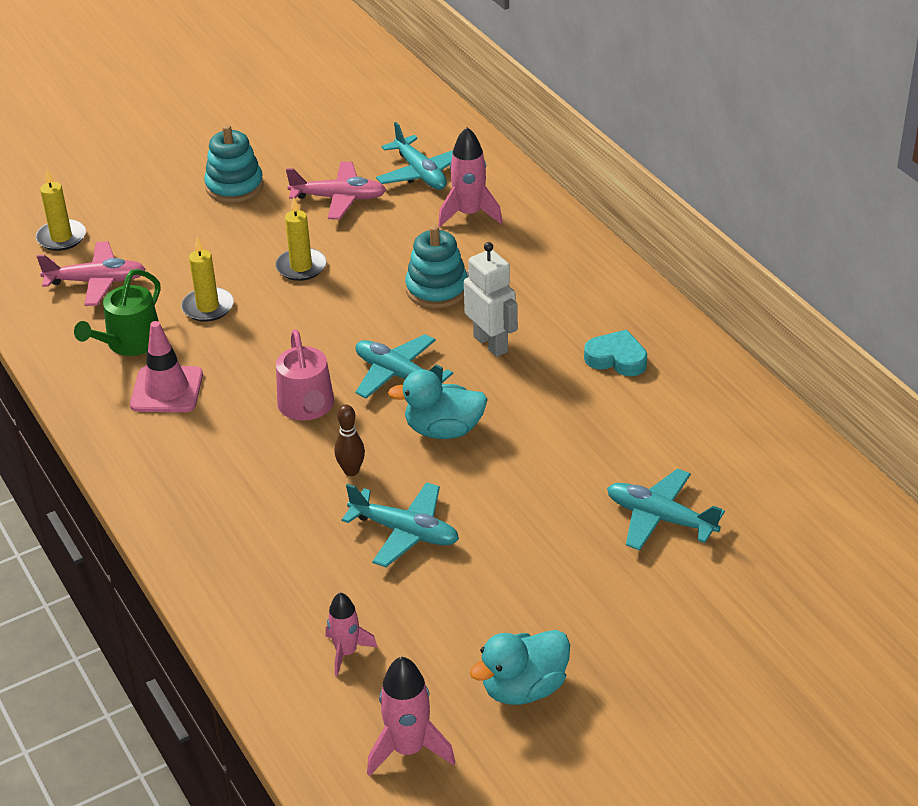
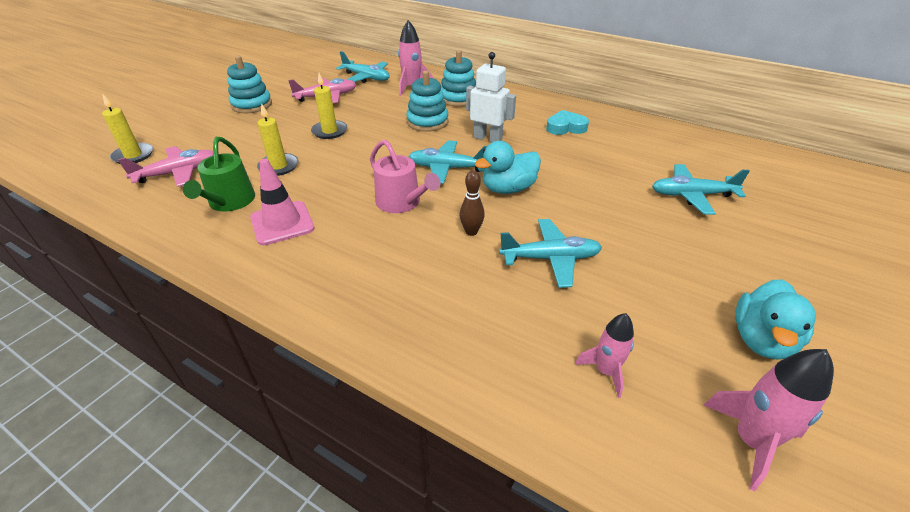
camera: 30 degrees left, 0 degrees up
(517, 256) = (458, 98): none -> turquoise stacking toy

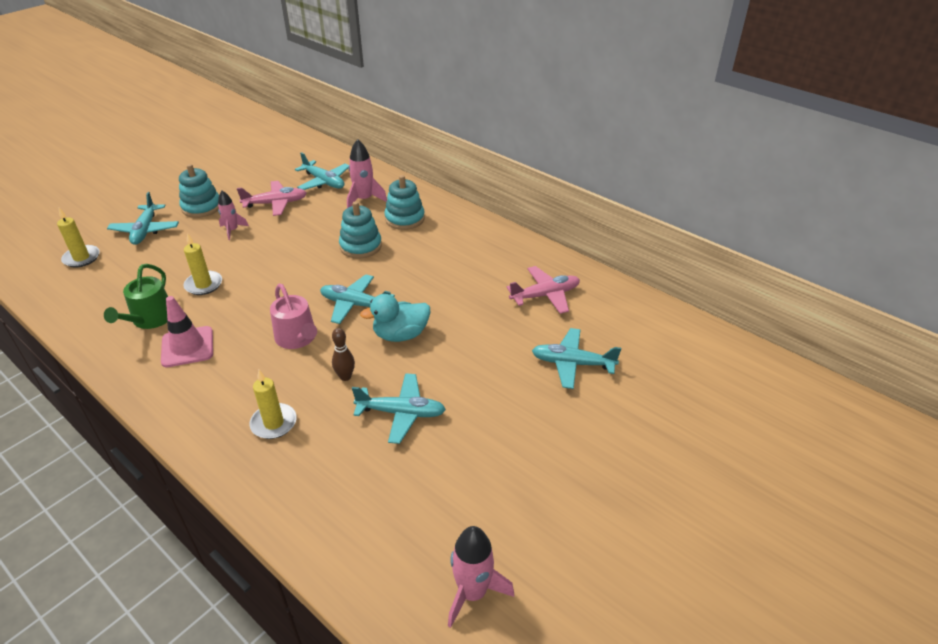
camera: 10 degrees right, 0 degrees up
(178, 173) = (115, 282): pink plane -> pink plane (545, 295)
(198, 127) = (145, 230): none -> turquoise plane
(329, 131) = (263, 248): yellow candle -> yellow candle (274, 423)
(488, 138) = (410, 273): white robot -> none
(565, 127) = (495, 268): turquoise heart -> none
(605, 371) = (392, 520): pink rocket -> pink rocket (232, 230)
(761, 340) = (538, 514): turquoise duck -> none

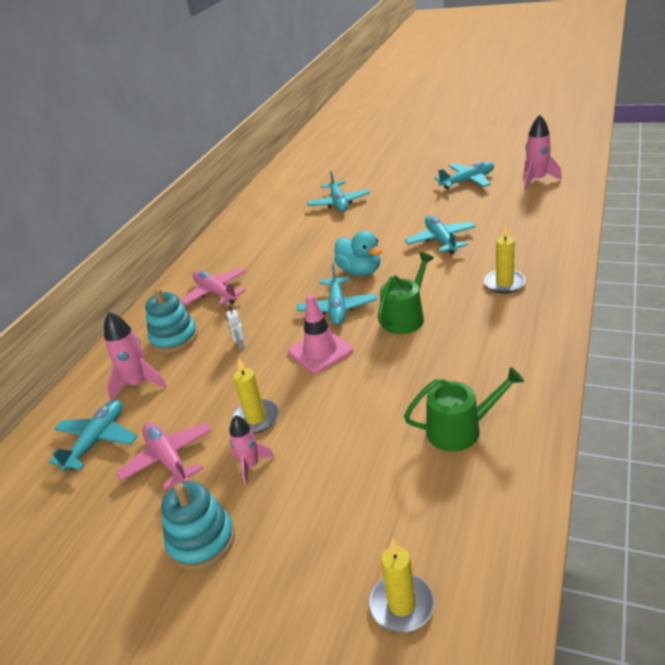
camera: 105 degrees left, 5 degrees down
(145, 230) = (292, 571): turquoise plane -> turquoise plane (467, 181)
(187, 347) = (473, 375): pink traffic cone -> pink traffic cone (320, 351)
(203, 285) = (374, 423): yellow candle -> yellow candle (256, 418)
(297, 338) = (405, 317): pink watering can -> green watering can
(345, 377) = (428, 275): brown bowling pin -> none
(361, 246) = (240, 345): turquoise stacking toy -> white robot
(545, 295) = (267, 231): pink plane -> pink plane (216, 293)

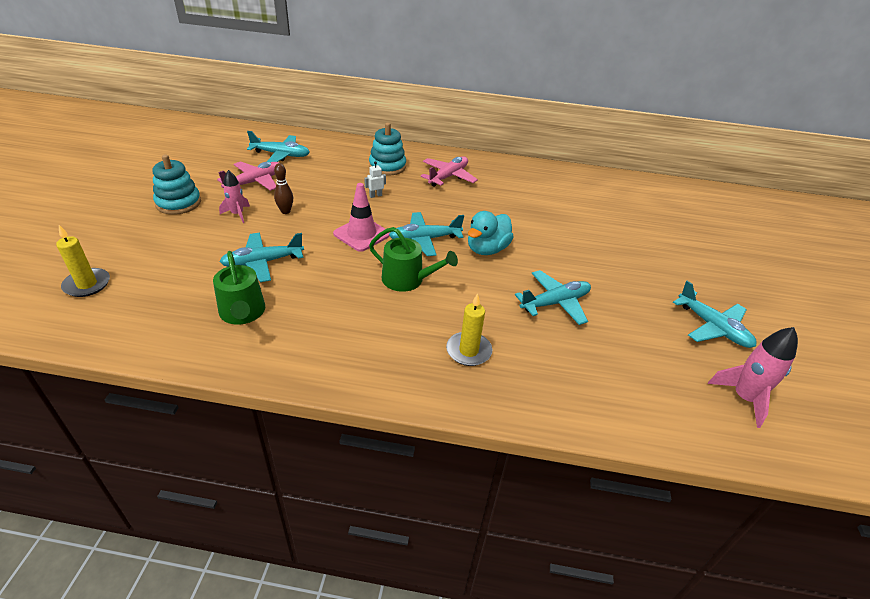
camera: 70 degrees right, 5 degrees up
(139, 384) = (335, 160): pink rocket -> none
(256, 418) = (285, 211): yellow candle -> brown bowling pin
(339, 203) = (622, 229): turquoise plane -> turquoise plane (262, 262)

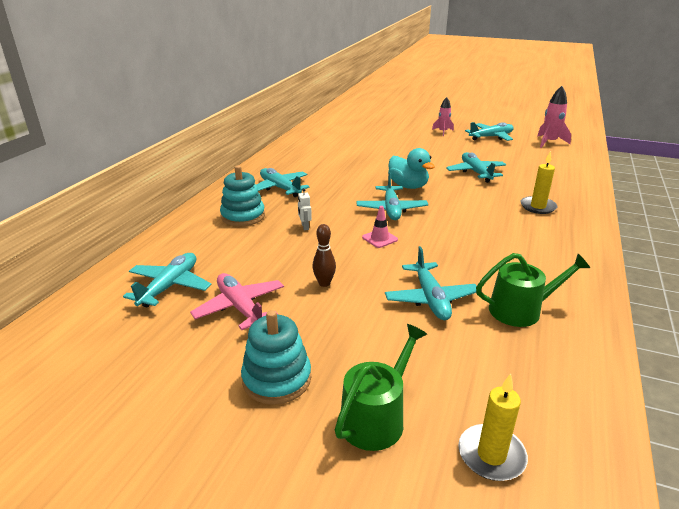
camera: 75 degrees left, 10 degrees down
(237, 214) = (322, 320): pink rocket -> pink rocket (442, 132)
(361, 234) = (380, 238): pink traffic cone -> pink traffic cone, size x0.60
(407, 280) = (454, 222): green watering can -> green watering can (376, 417)
(448, 176) = (280, 188): pink plane -> turquoise plane

